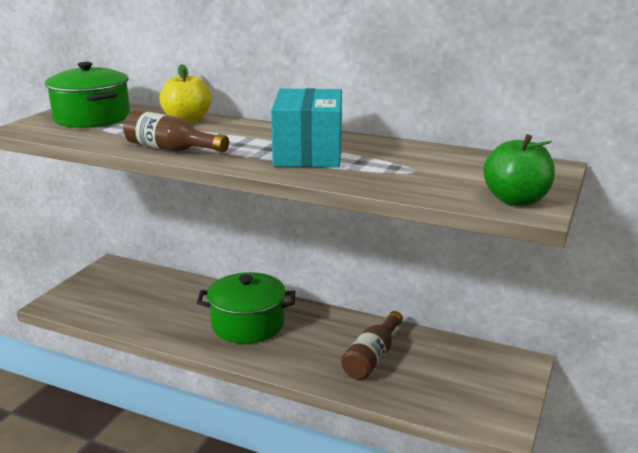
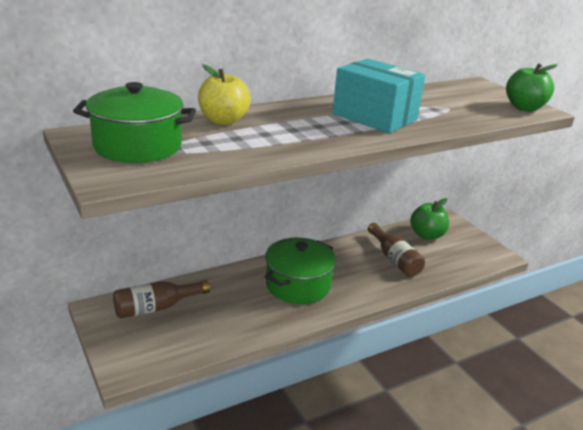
camera: 55 degrees left, 5 degrees up
(170, 149) = (295, 147): brown bottle -> brown bottle (156, 308)
(459, 360) = (427, 235): none -> green apple

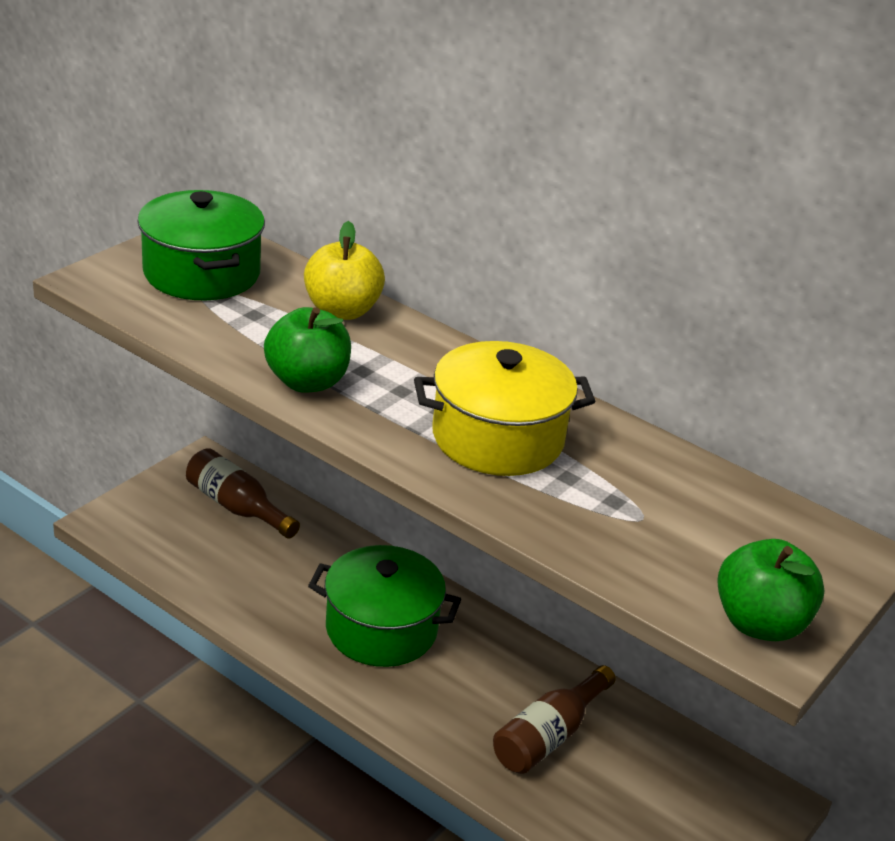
camera: 65 degrees right, 5 degrees up
(374, 117) = (497, 438): turquoise box -> yellow pot
(427, 235) = (678, 773): green apple -> green apple (307, 382)

